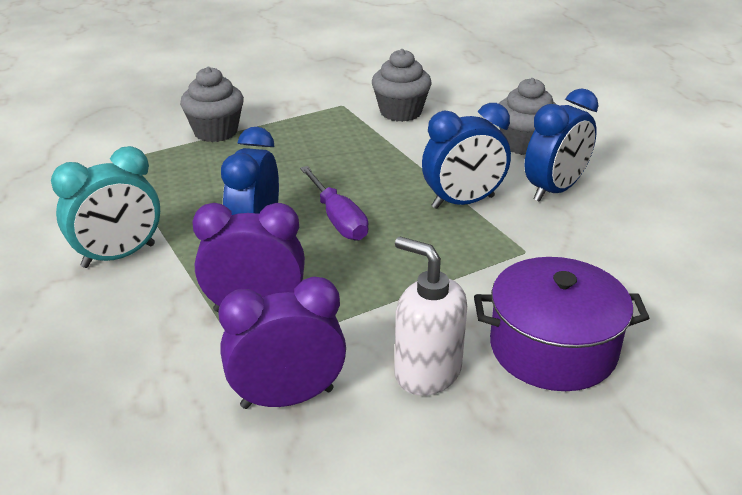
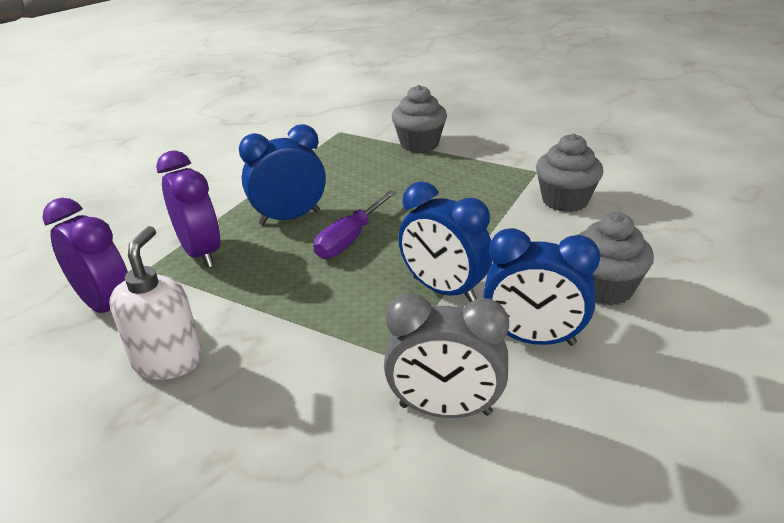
camera: 60 degrees right, 0 degrees up
(119, 256) = (228, 181): turquoise clock -> none
(553, 348) = (242, 426): purple pot -> none
(600, 250) = (445, 409): none -> grey clock

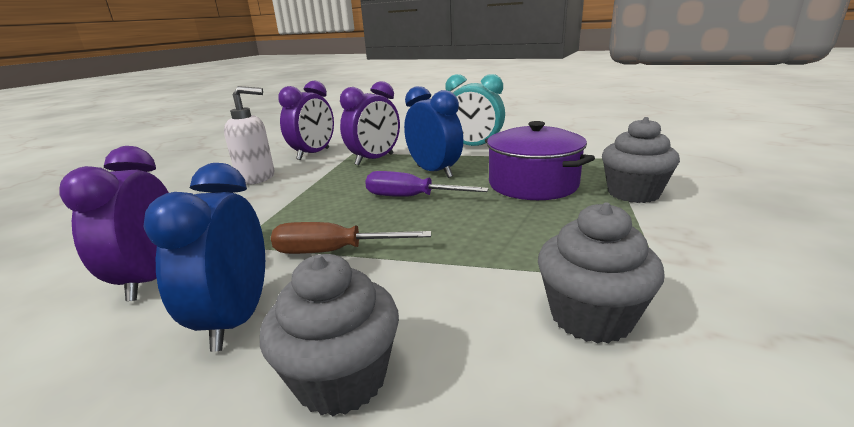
camera: 75 degrees right, 10 degrees down
(232, 183) = (474, 147): none -> turquoise clock
(370, 175) = (533, 184): none -> purple pot
(444, 290) = (333, 252): blue clock -> brown screwdriver
(445, 409) = (152, 278): grey clock -> purple clock

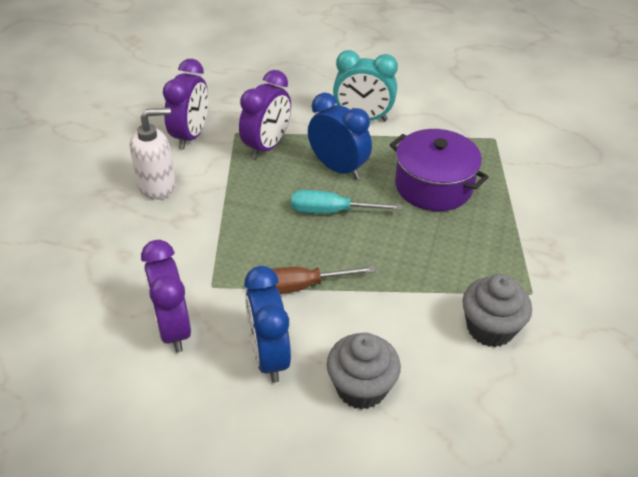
camera: 15 degrees left, 20 degrees up
(410, 197) = (331, 211): purple screwdriver -> turquoise screwdriver
(633, 193) = (516, 196): grey cupcake -> none

